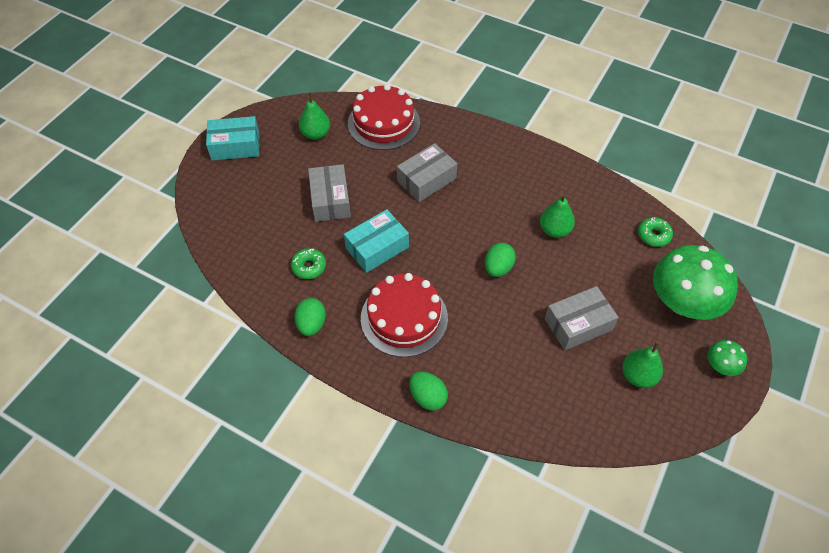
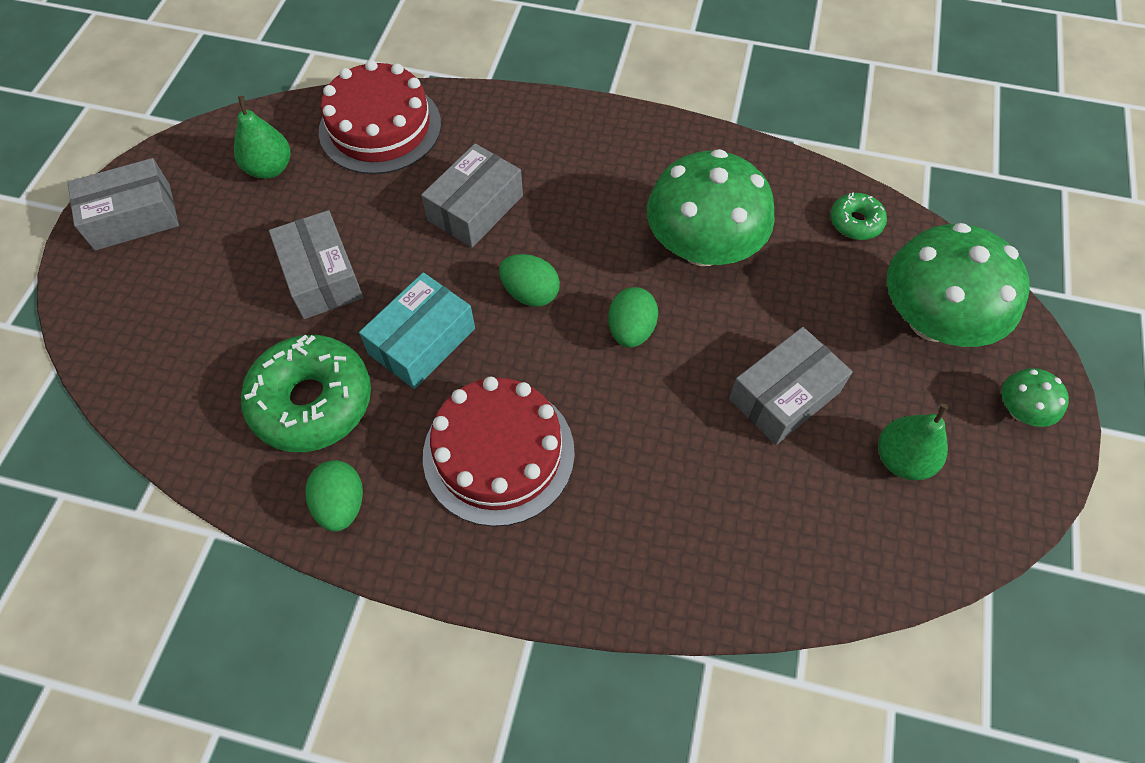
camera: 15 degrees left, 5 degrees up
(235, 146) = (133, 216): turquoise box -> grey box
(309, 267) = (312, 402): green donut -> green donut, size x2.02
(428, 397) = (575, 586): green egg -> green egg (530, 293)
(554, 230) = (702, 247): green pear -> green mushroom

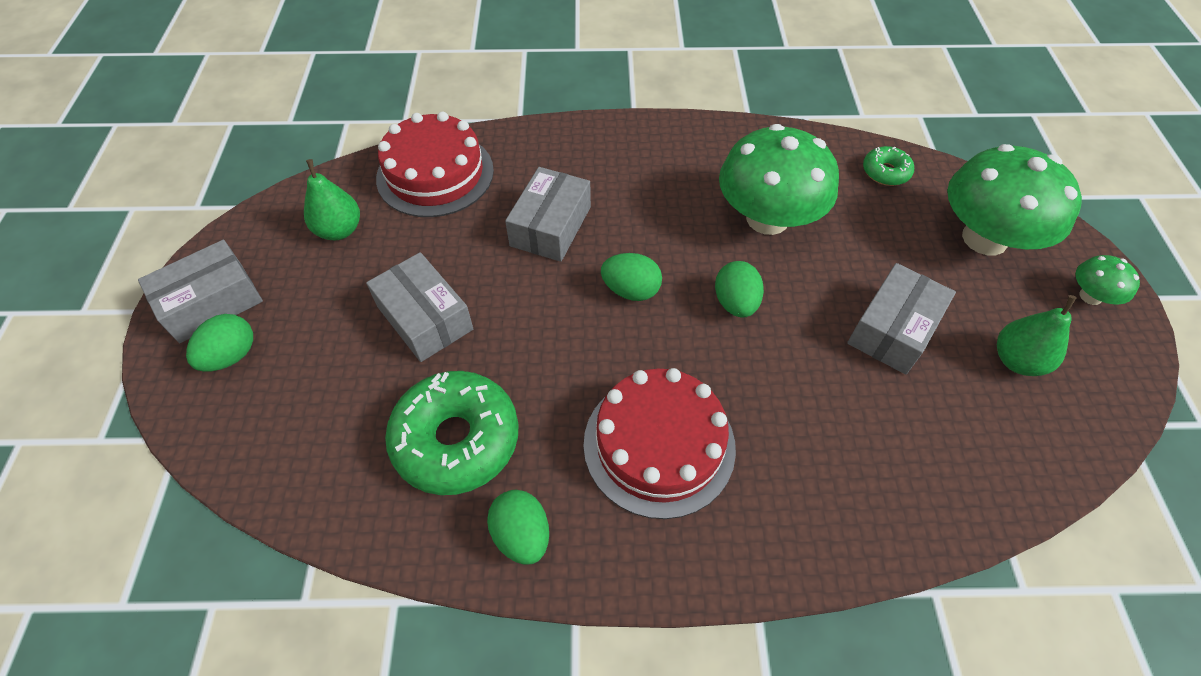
camera: 15 degrees left, 5 degrees down
(136, 273) = (231, 356): none -> green egg
(422, 341) = (545, 356): turquoise box -> none

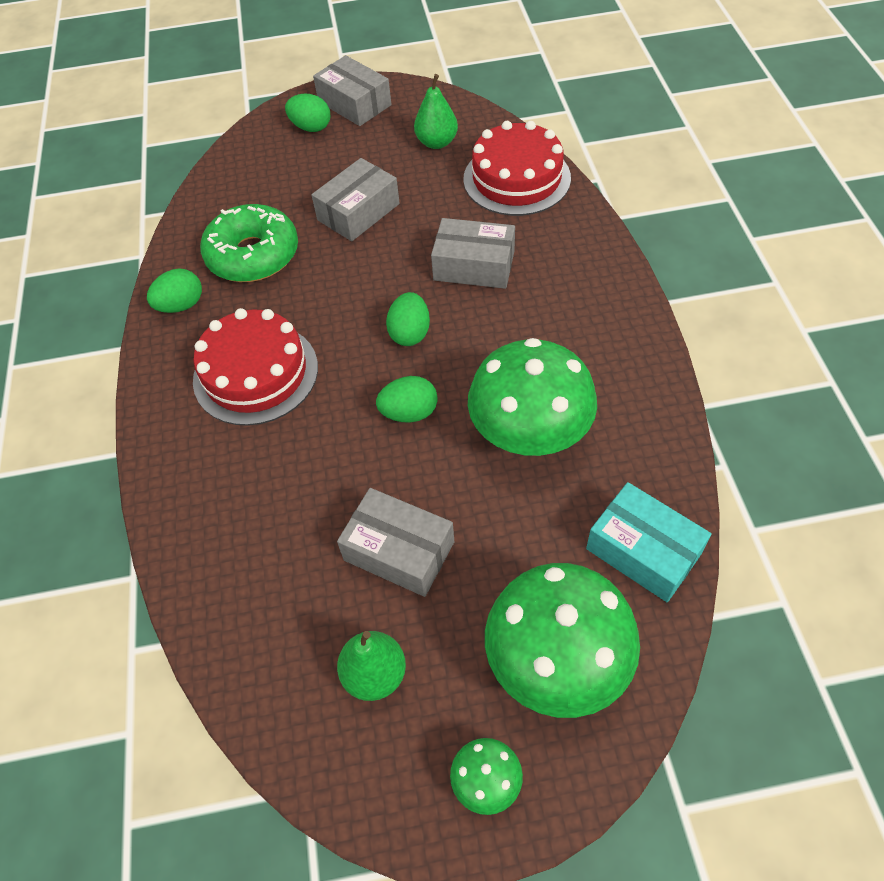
camera: 85 degrees right, 0 degrees up
(885, 172) = (643, 551): green donut -> turquoise box

